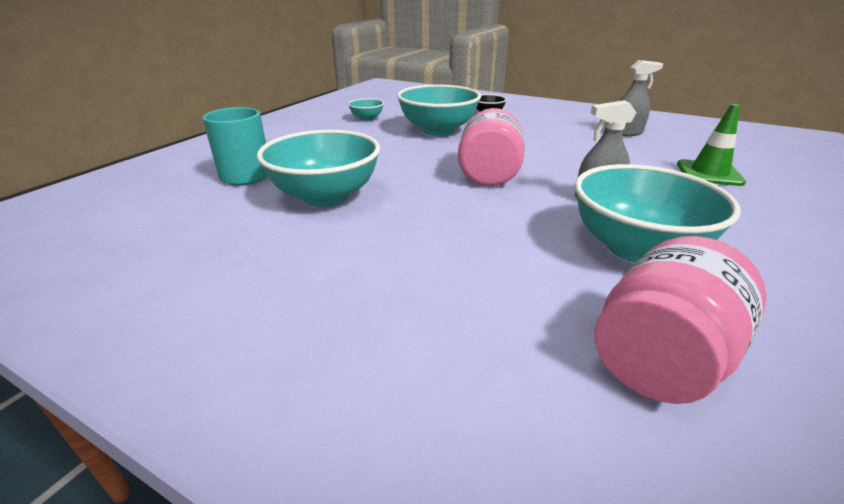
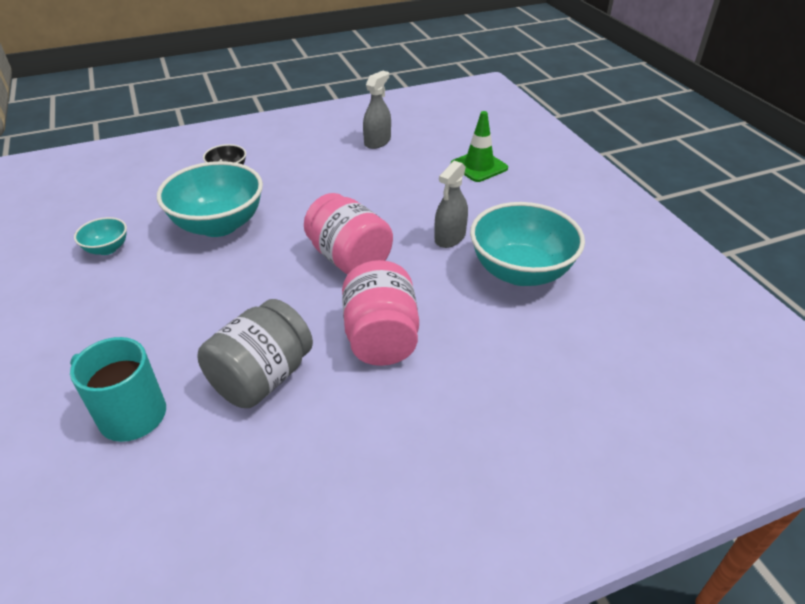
camera: 50 degrees left, 10 degrees up
(325, 196) = (262, 378): turquoise bowl -> grey jar
(659, 358) = (610, 344): pink jar -> pink jar (381, 337)

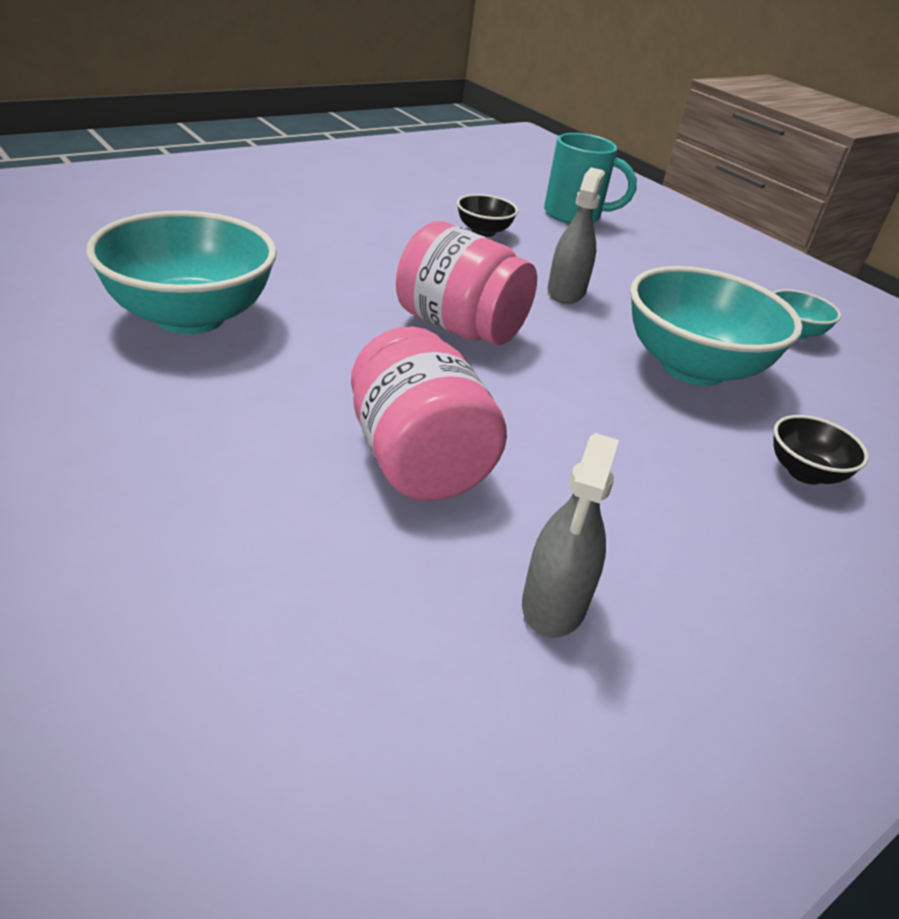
camera: 160 degrees right, 5 degrees down
(262, 378) = (483, 231): grey jar -> black bowl
(381, 337) = (377, 255): pink jar -> pink jar (417, 461)
(450, 237) = (308, 361): grey spray bottle -> grey spray bottle (566, 292)
(479, 166) = (249, 533): green traffic cone -> none

